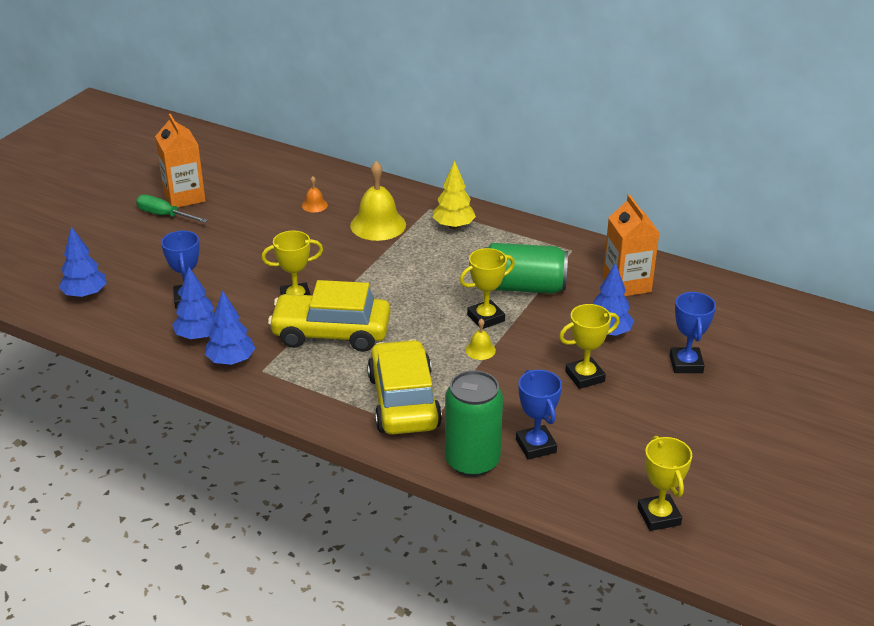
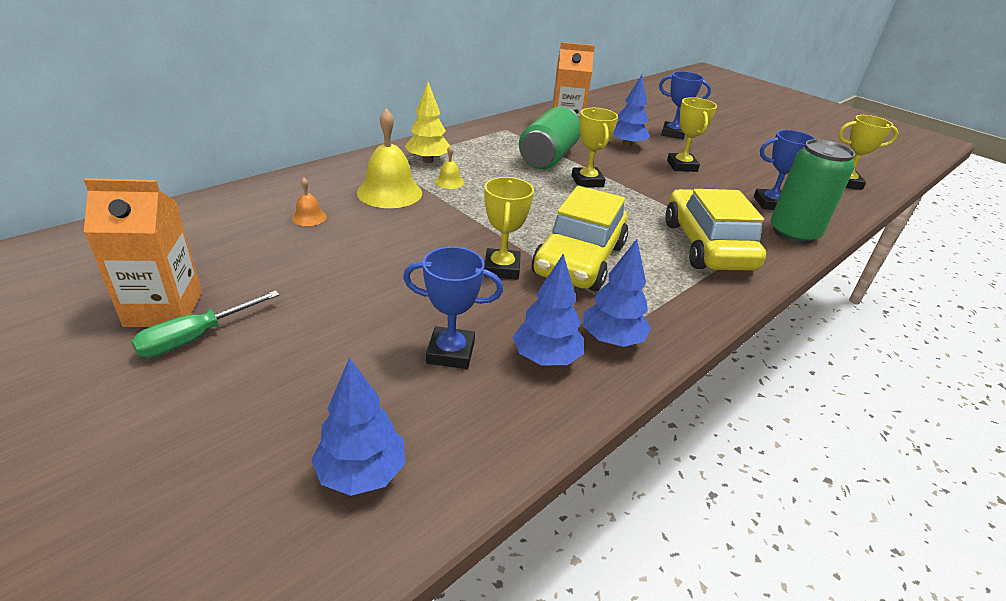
camera: 75 degrees left, 0 degrees up
(403, 401) = (707, 245): yellow car -> yellow car turned 75 degrees clockwise
(480, 350) = (635, 194): yellow bell -> yellow bell (449, 182)

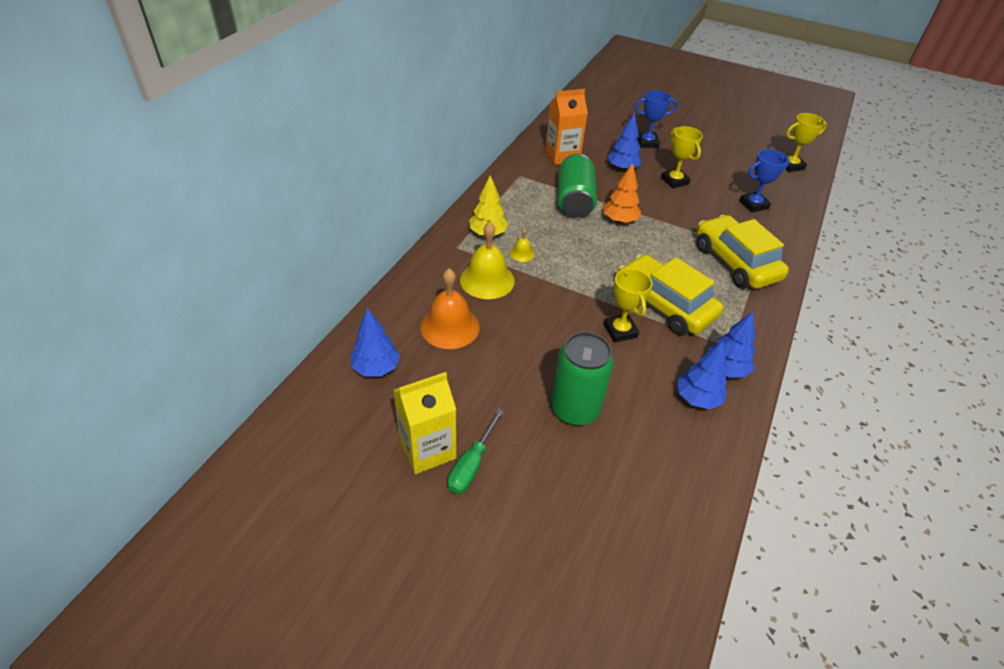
camera: 20 degrees left, 10 degrees up
(164, 309) = (427, 449): orange carton -> yellow carton
(309, 217) = (450, 327): orange bell -> orange bell, size x2.10
(361, 473) = (654, 520): blue tree -> blue tree (376, 368)
(450, 352) = (639, 415): blue trophy -> none
(579, 260) = (664, 305): yellow car -> yellow car turned 135 degrees clockwise
(587, 181) = (619, 220): yellow trophy -> orange tree
(793, 233) = (782, 231): green can -> green can (575, 409)

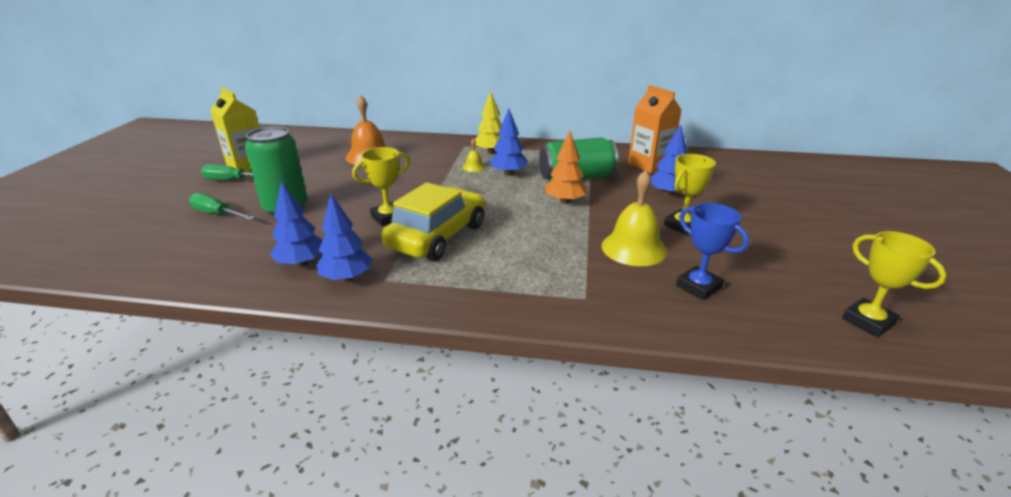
camera: 75 degrees right, 15 degrees down
(376, 368) = (321, 143): blue tree -> blue tree (508, 174)
(487, 280) = (430, 160): yellow bell -> yellow bell (633, 248)
(573, 473) = (217, 214): none -> green screwdriver
(647, 142) = (746, 203): blue trophy -> none
(735, 262) = (545, 277): yellow car -> none

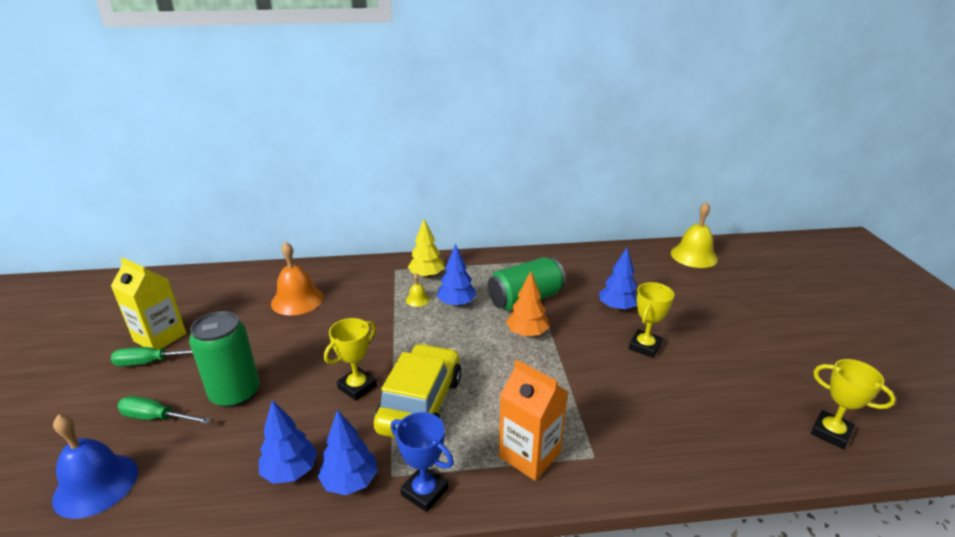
camera: 15 degrees left, 0 degrees up
(150, 247) = (96, 485): none -> blue bell
(633, 248) = (613, 383): yellow bell -> yellow bell (694, 256)
(649, 164) = (586, 270): orange carton -> orange carton (529, 455)
(698, 287) = (686, 421): blue trophy -> blue trophy (424, 491)

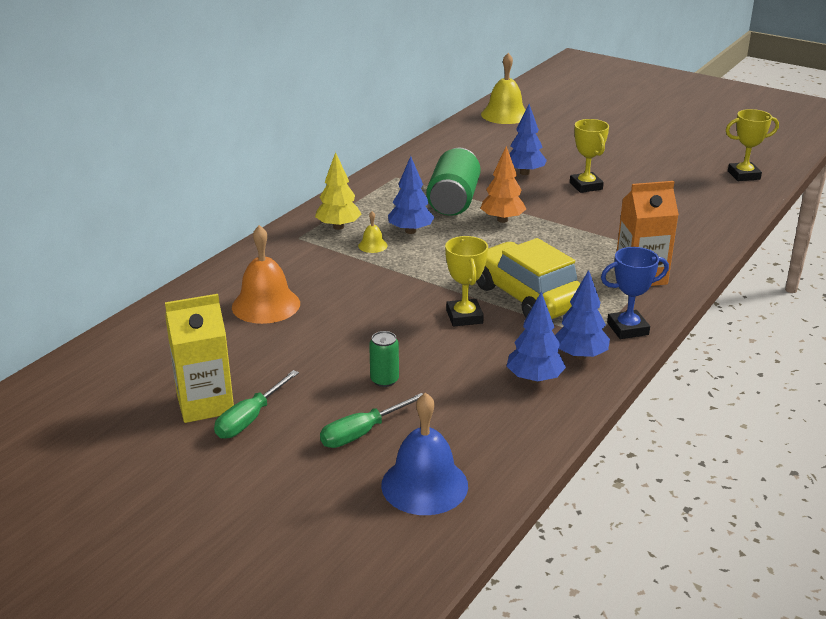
camera: 50 degrees left, 0 degrees up
(235, 393) = (384, 380): green can -> green can, size x0.49

